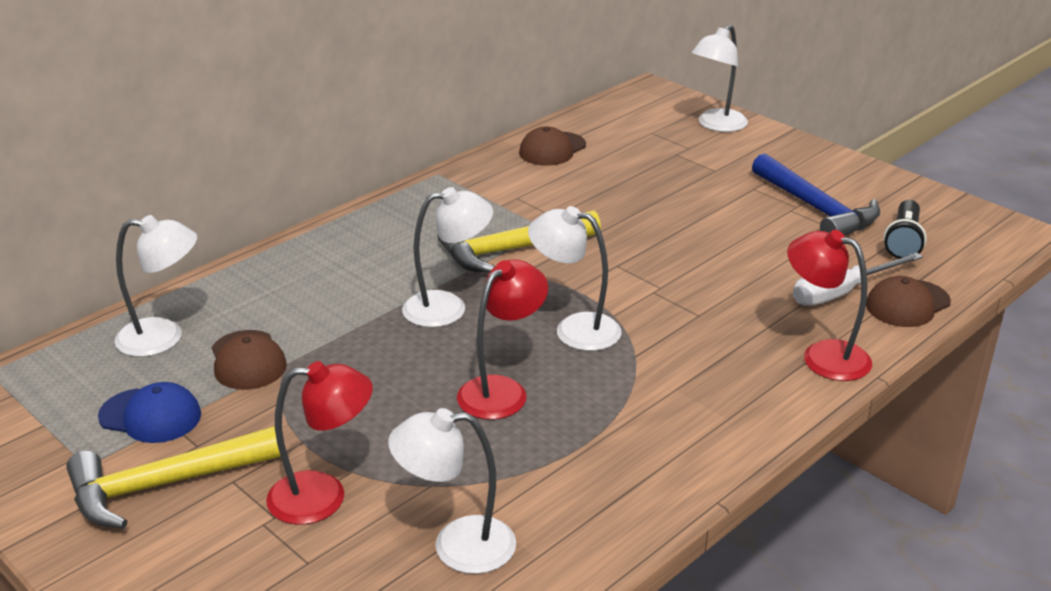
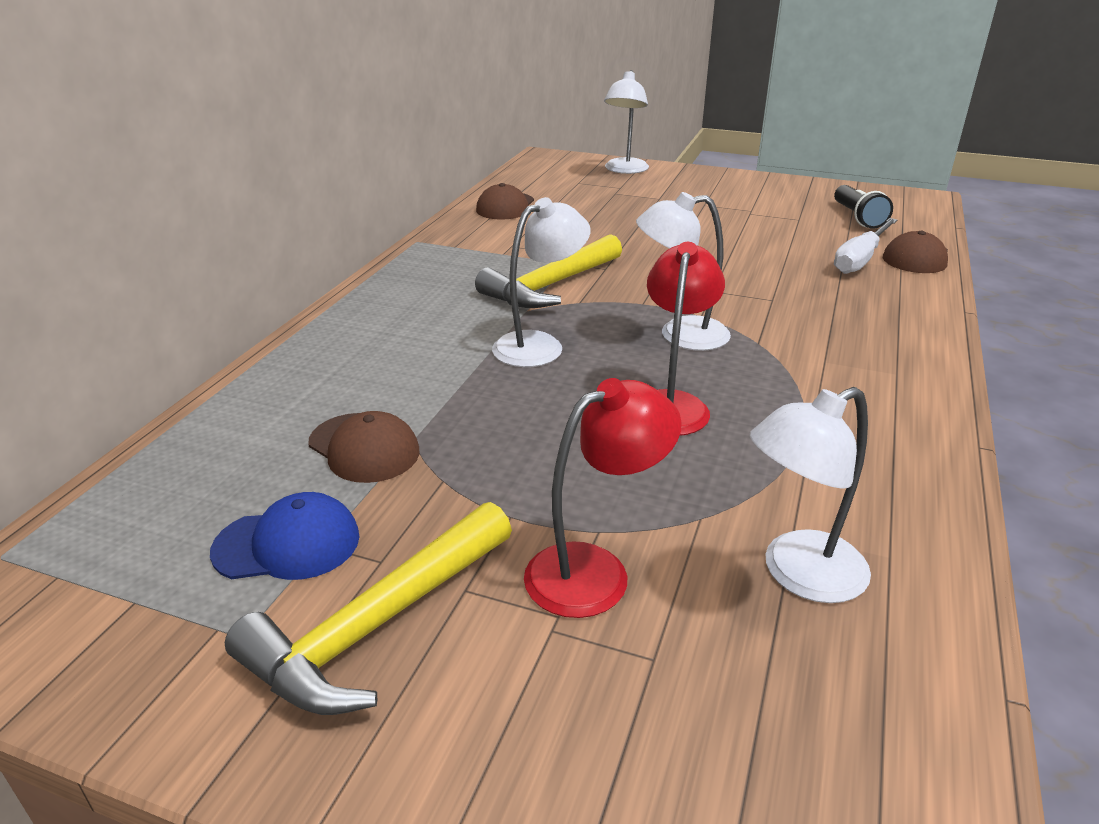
camera: 25 degrees left, 0 degrees up
(164, 337) = (235, 451): white lamp -> none
(816, 209) = (768, 209): blue hammer -> none
(823, 356) = (906, 306): red lamp -> none

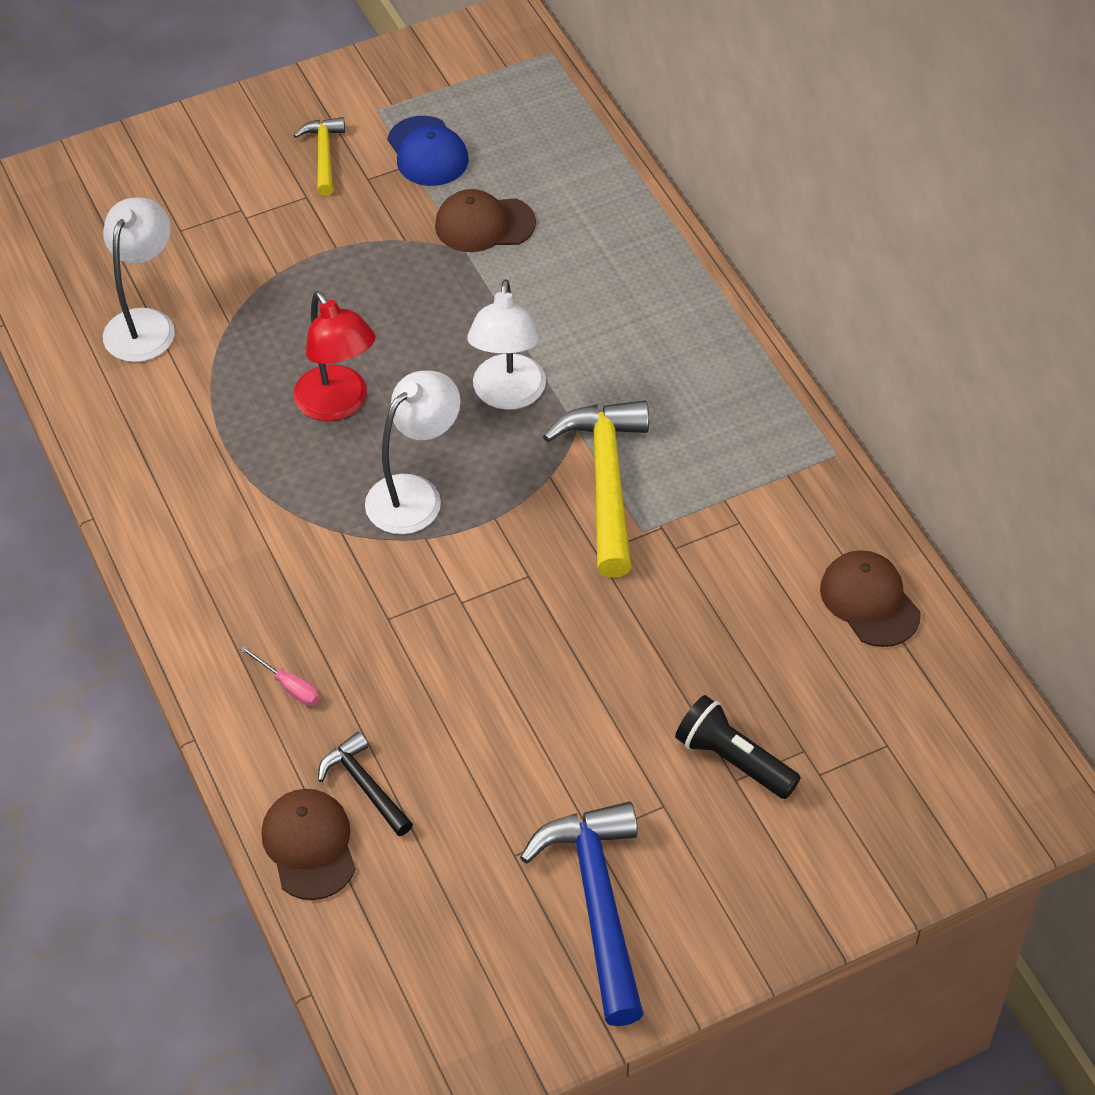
camera: 135 degrees right, 20 degrees up
(287, 544) = (427, 152): blue cap -> blue cap turned 60 degrees counterclockwise
(378, 624) = (324, 155): yellow hammer -> yellow hammer, size x0.54
(595, 570) = (253, 250): red lamp -> none
(624, 170) = (886, 843): white lamp -> none
(775, 199) = (597, 904): none -> blue hammer
(857, 218) = (448, 922): black flashlight -> black flashlight (733, 760)
(860, 259) = (365, 786): white screwdriver -> black hammer
(874, 303) = (288, 686): none -> pink screwdriver

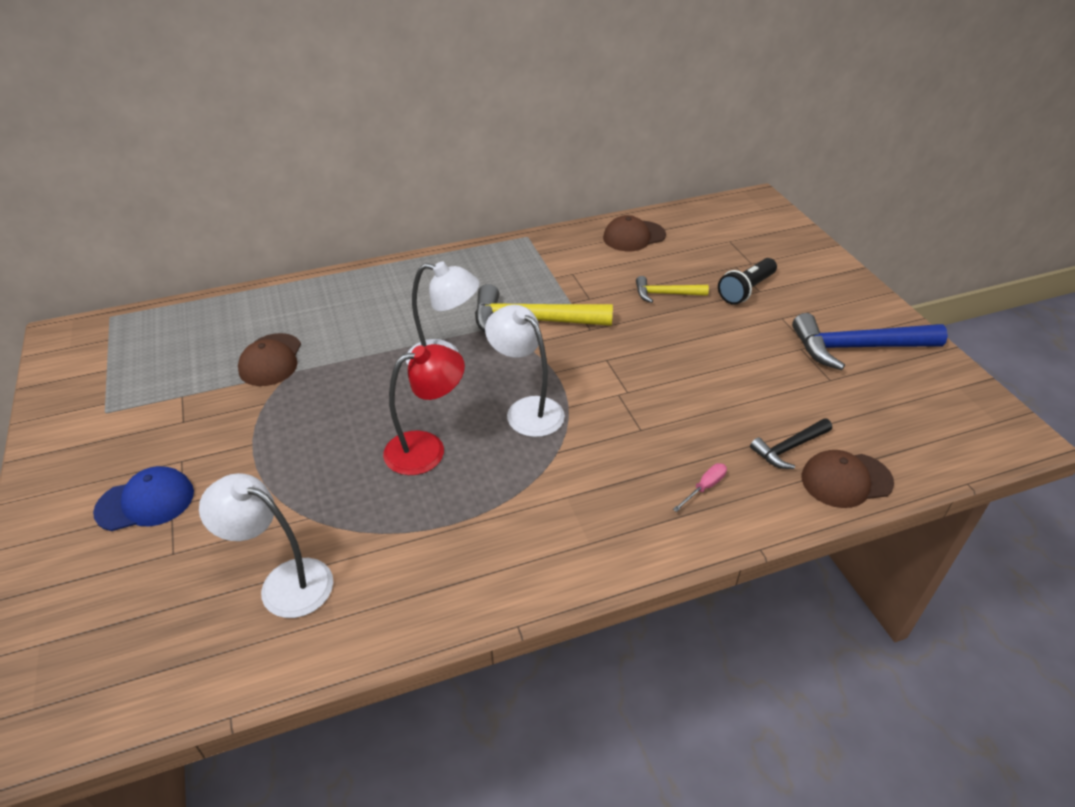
camera: 85 degrees left, 10 degrees down
(324, 155) = (138, 447): yellow hammer -> yellow hammer (666, 294)
(427, 152) = (174, 385): blue cap -> blue cap (145, 502)

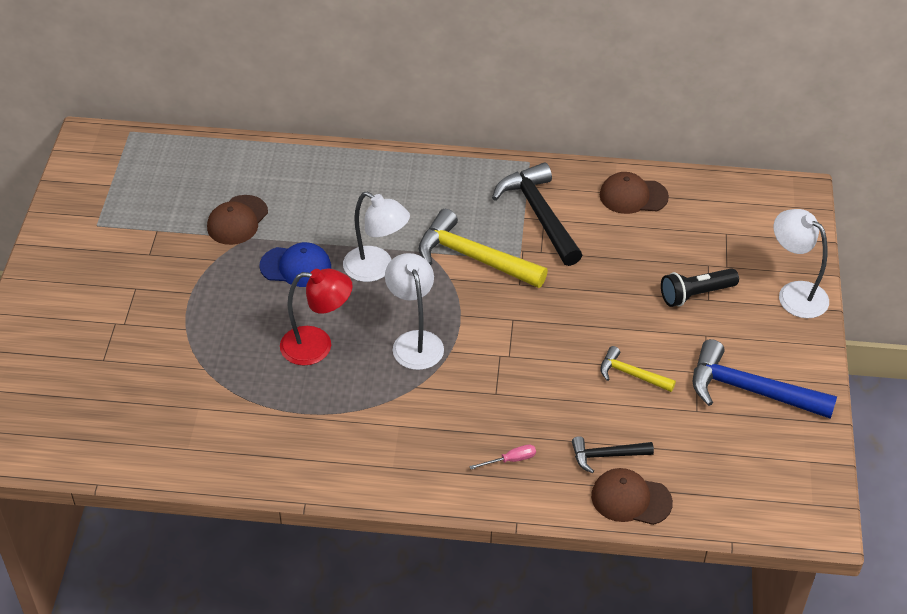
camera: 25 degrees right, 5 degrees up
(145, 502) = (99, 313): blue cap -> blue cap (296, 266)
(284, 582) = (166, 410): white lamp -> white lamp (794, 293)
(566, 271) = (539, 215): none -> black hammer
(666, 294) = (615, 272): yellow hammer -> yellow hammer (631, 374)

